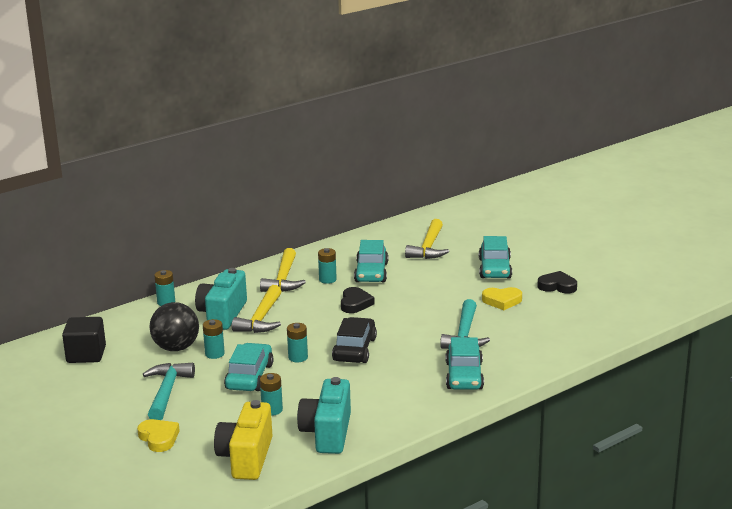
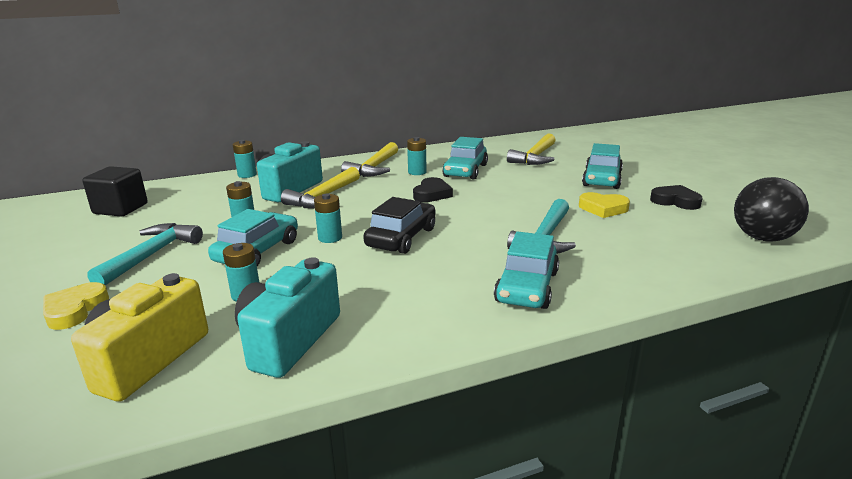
camera: 15 degrees right, 0 degrees up
(159, 438) = (75, 310): yellow heart -> yellow heart turned 150 degrees counterclockwise
(176, 348) = (212, 213): black ball -> black ball (762, 238)

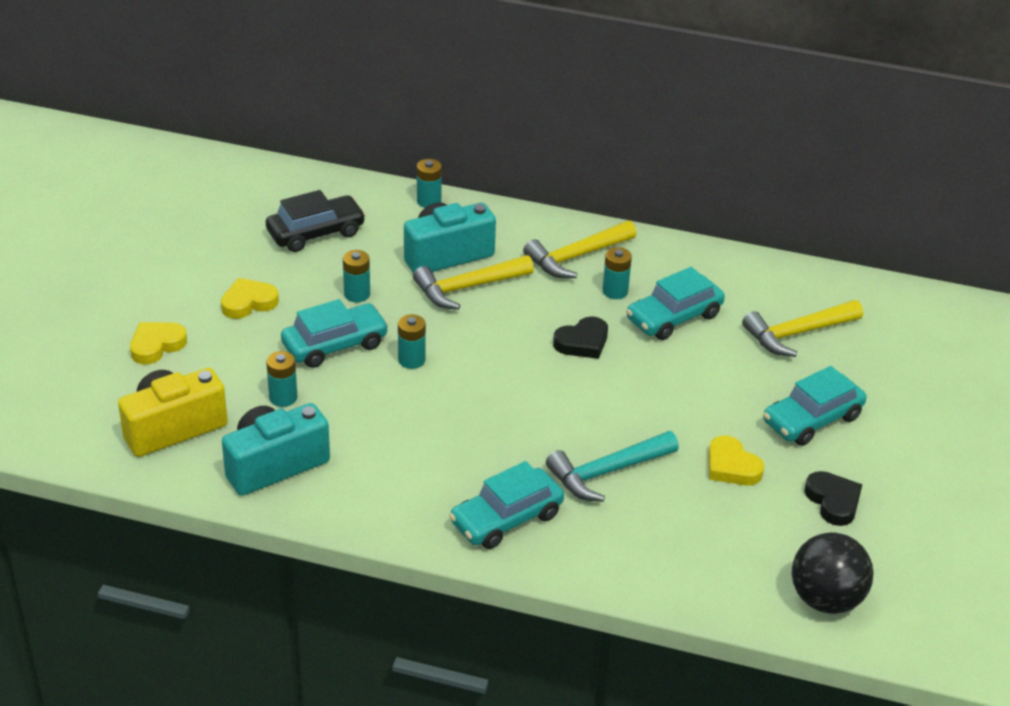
camera: 35 degrees right, 15 degrees up
(120, 209) = (267, 208): black cube -> none
(151, 255) = (248, 302): turquoise hammer -> yellow heart
(401, 237) = (474, 395): black car -> black car (316, 233)

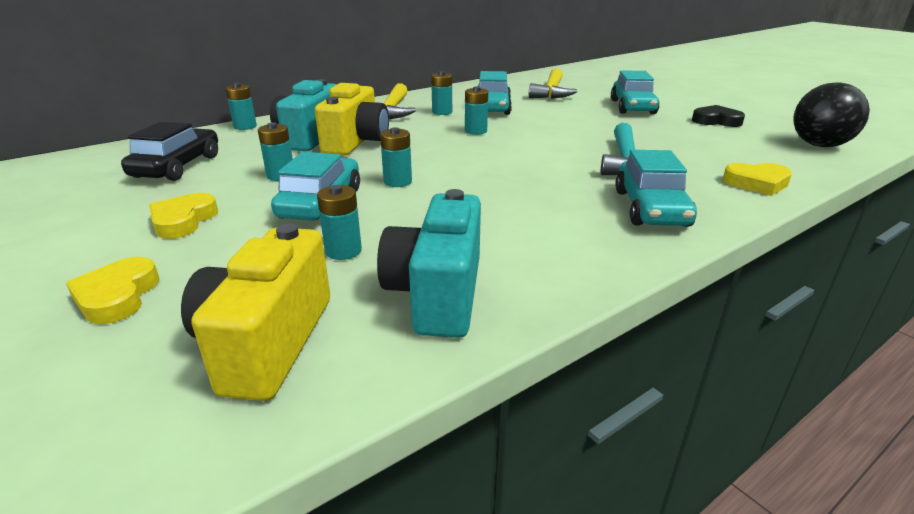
camera: 50 degrees left, 10 degrees down
(467, 288) = (356, 142): yellow hammer -> yellow camera
(582, 342) = (475, 131): black heart -> turquoise battery
(731, 466) = (657, 132): yellow heart -> yellow heart (757, 183)

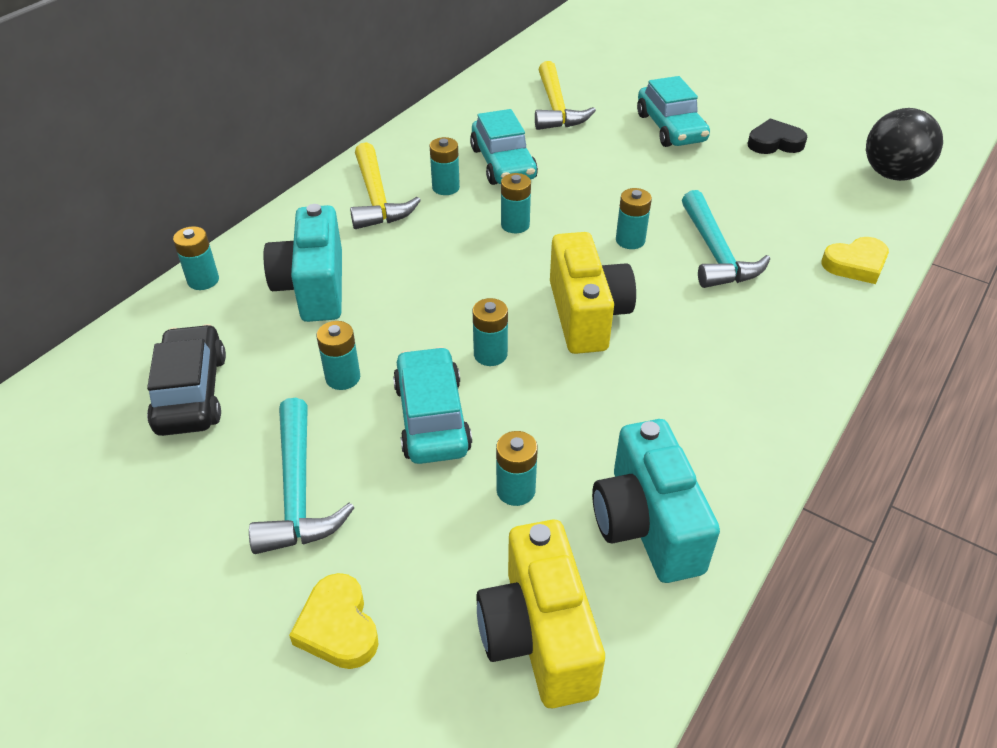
camera: 20 degrees left, 15 degrees up
(183, 221) = (298, 492): yellow heart -> turquoise hammer
(356, 142) = (383, 284): yellow camera -> yellow camera (586, 315)
(559, 147) = (630, 240): none -> turquoise battery
(651, 208) = (774, 335): turquoise car -> none

